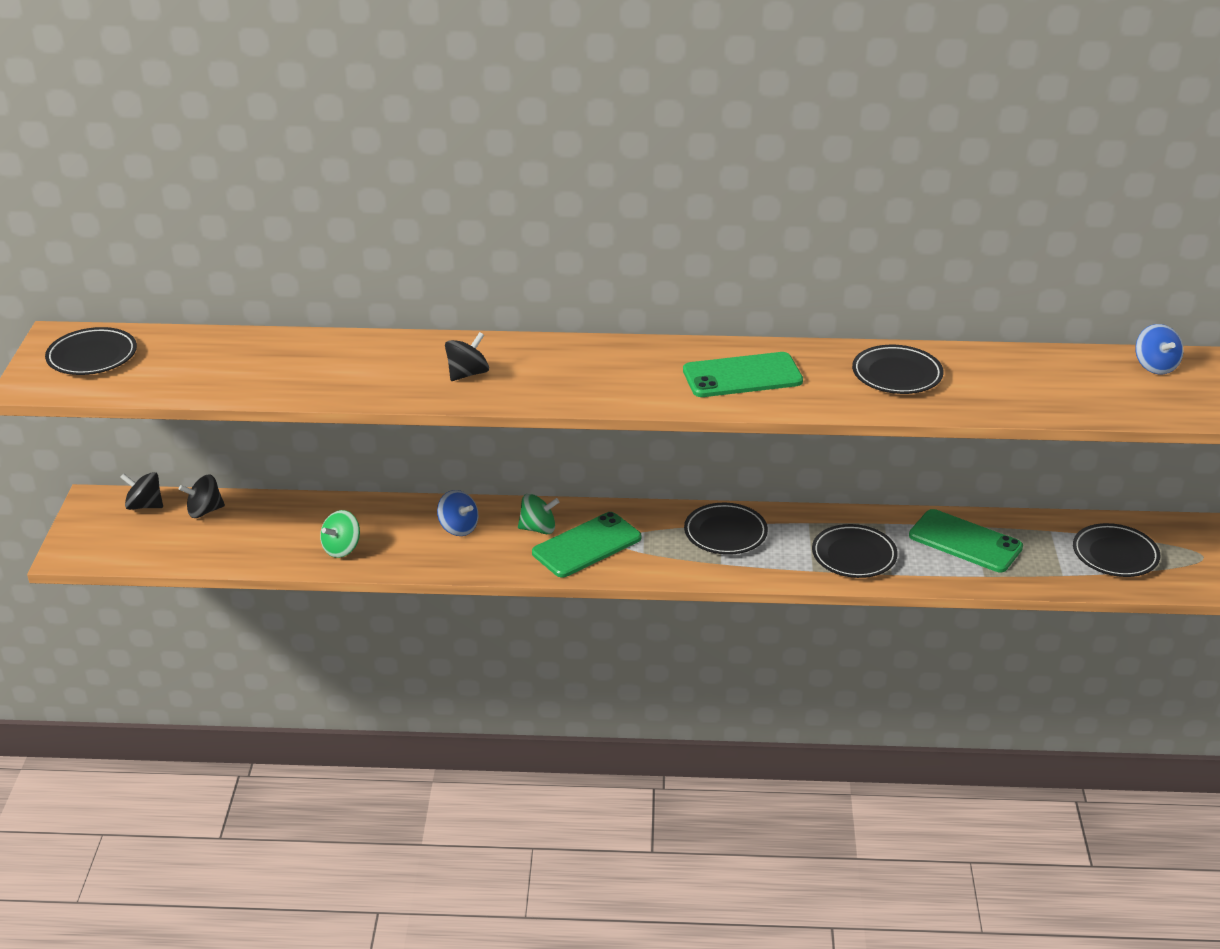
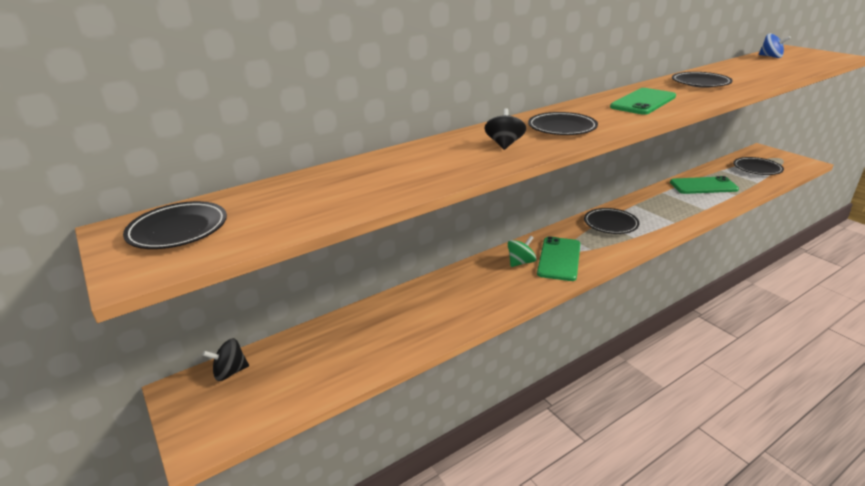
camera: 35 degrees left, 5 degrees down
(204, 511) = (287, 352): black spinning top -> none
(342, 549) = (423, 328): green spinning top -> none
(458, 528) = (476, 282): blue spinning top -> none
(854, 556) = (677, 209): black plate -> black plate (562, 128)

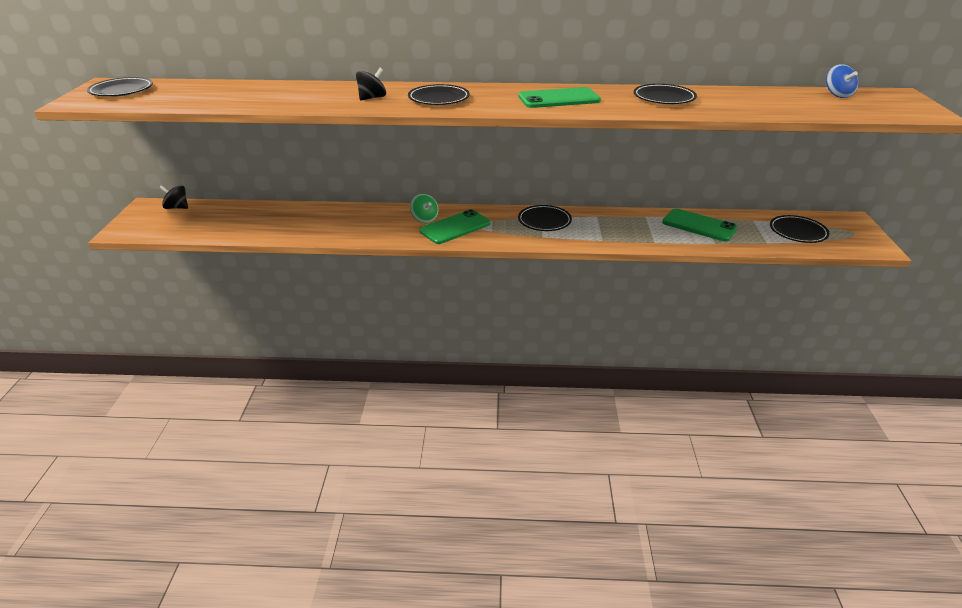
camera: 35 degrees right, 5 degrees up
(521, 262) = (424, 219): green spinning top -> green spinning top turned 60 degrees clockwise

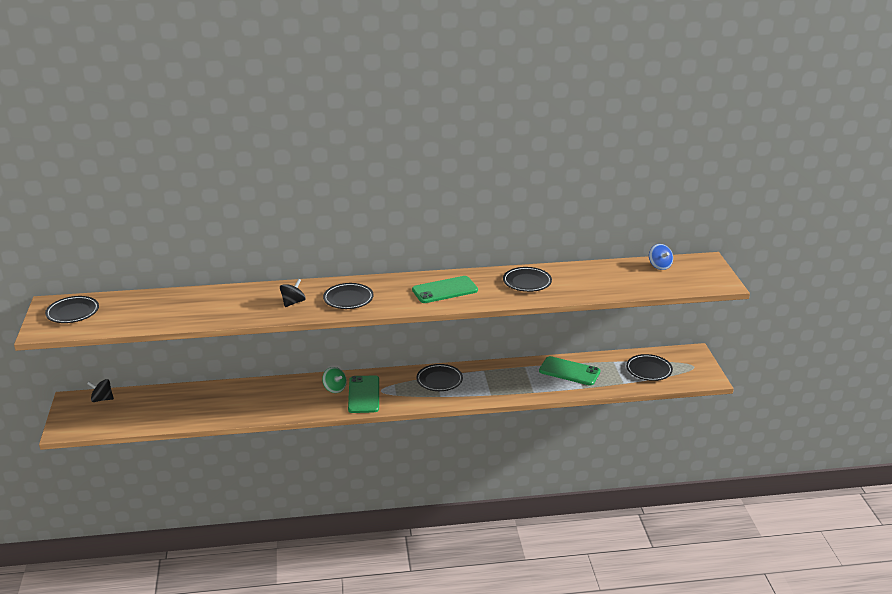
camera: 10 degrees left, 5 degrees down
(455, 227) = (364, 394): green phone -> green phone turned 45 degrees counterclockwise

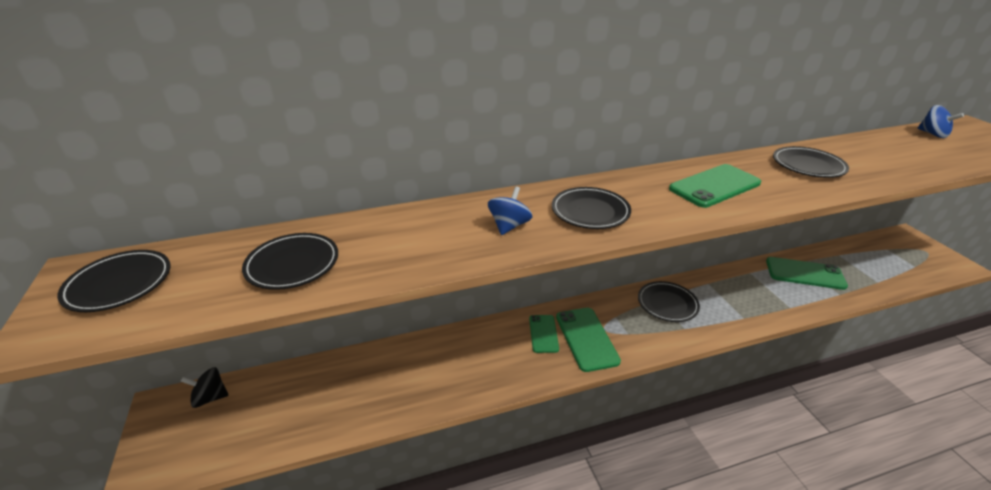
camera: 10 degrees left, 5 degrees up
(293, 302) = (509, 226): black spinning top -> blue spinning top
(335, 388) = (543, 333): green spinning top -> green phone
(649, 370) = (886, 262): black plate -> black plate (293, 265)

